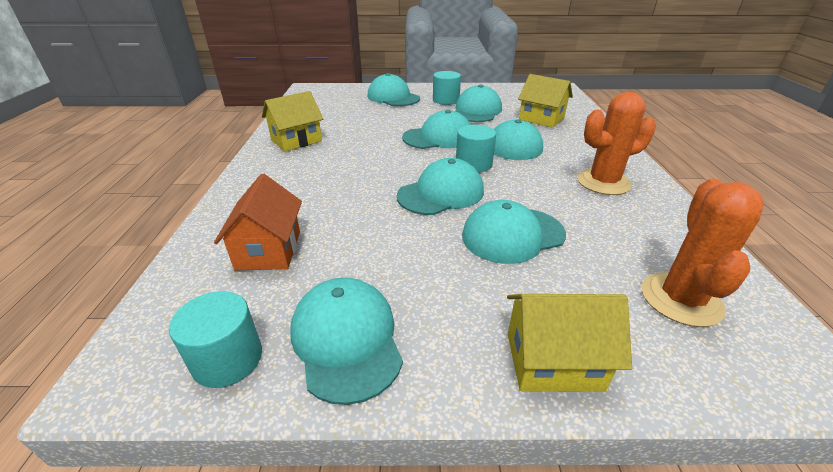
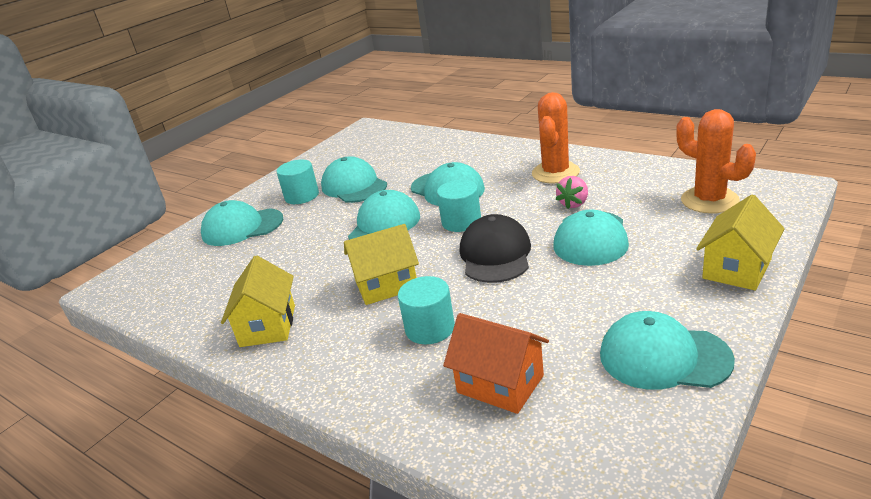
camera: 50 degrees left, 5 degrees down
(227, 359) = (648, 431): turquoise cylinder -> turquoise cylinder (430, 328)
(441, 193) = (495, 254): turquoise cap -> black cap
(541, 119) = (417, 159): yellow house -> yellow house (386, 285)
(562, 208) = (573, 203): none -> pink strawberry

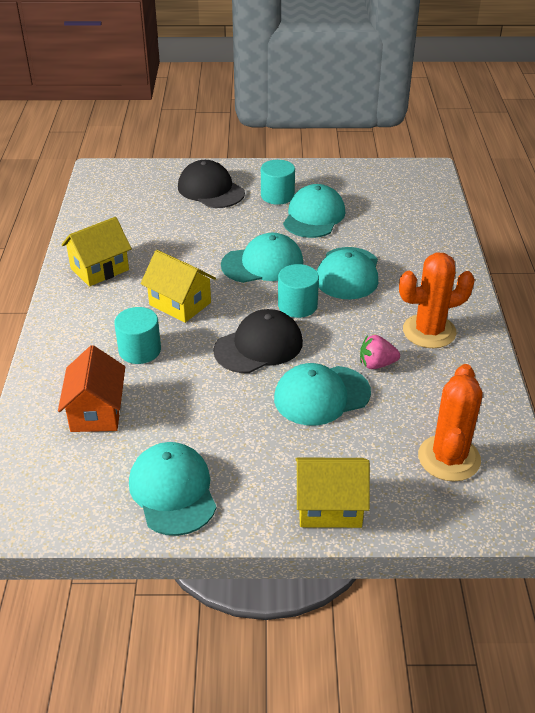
camera: 50 degrees right, 10 degrees up
(242, 227) = (211, 190): turquoise cap -> black cap

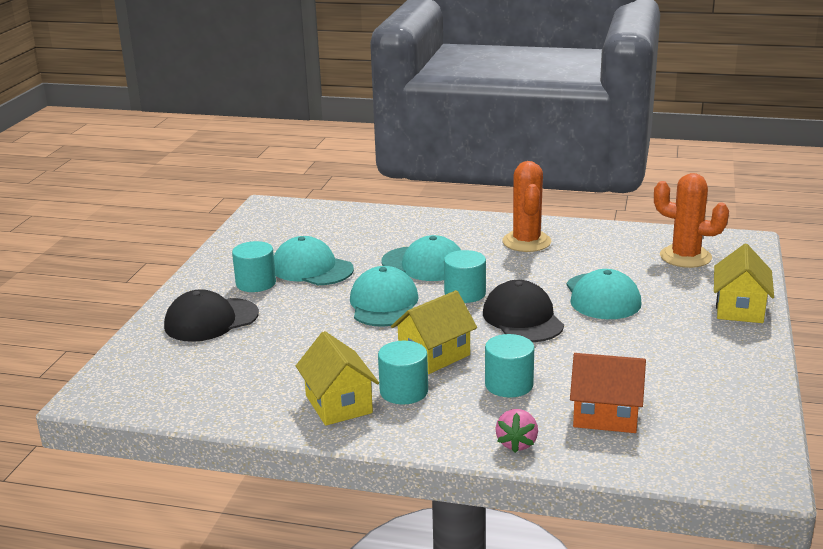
camera: 75 degrees left, 15 degrees down
(121, 296) = (404, 391): none -> turquoise cylinder
(173, 491) = (723, 378): turquoise cap -> none
(376, 364) = (565, 268): pink strawberry -> pink strawberry (517, 443)

